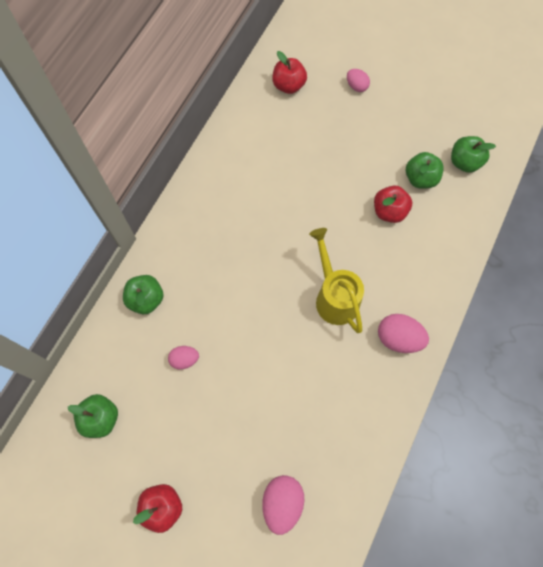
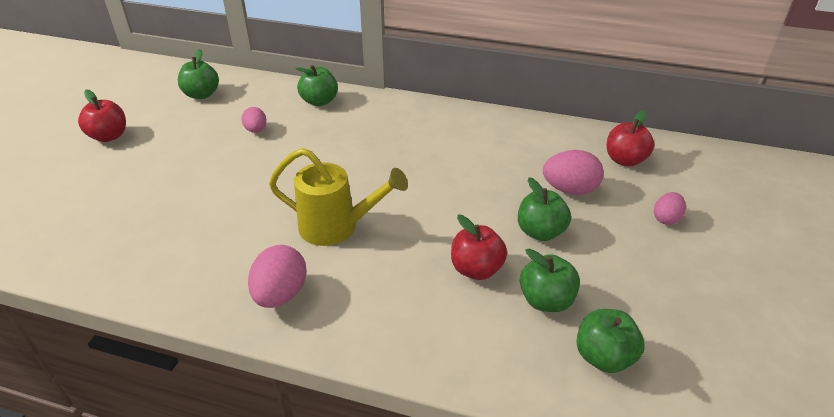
camera: 80 degrees right, 30 degrees down
(282, 503) = (86, 211): pink egg -> pink egg (569, 189)
(334, 297) = (336, 227): yellow watering can -> yellow watering can turned 45 degrees clockwise
(359, 164) = (540, 232): none -> green apple

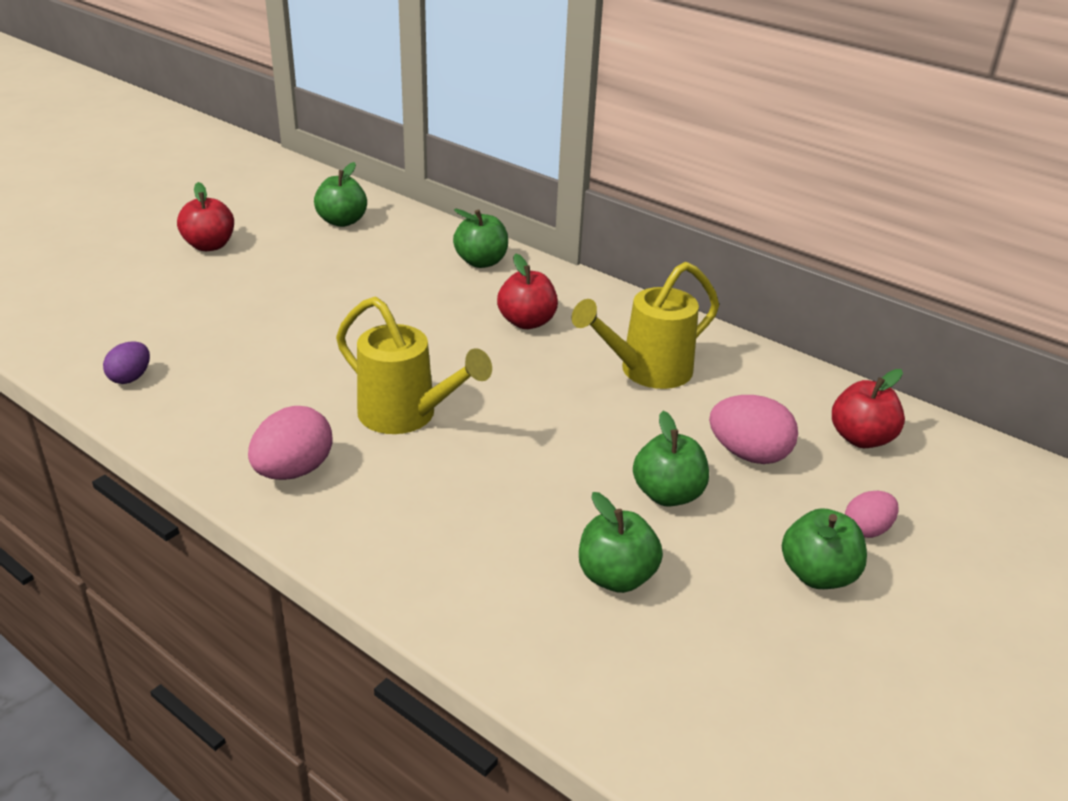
camera: 20 degrees right, 5 degrees down
(106, 258) = (130, 378): none -> purple egg
(256, 130) = (381, 278): pink egg -> none
(474, 151) = (647, 371): none -> yellow watering can
(476, 269) = (549, 513): red apple -> red apple (527, 322)
(603, 357) = (646, 665): green apple -> green apple (817, 575)

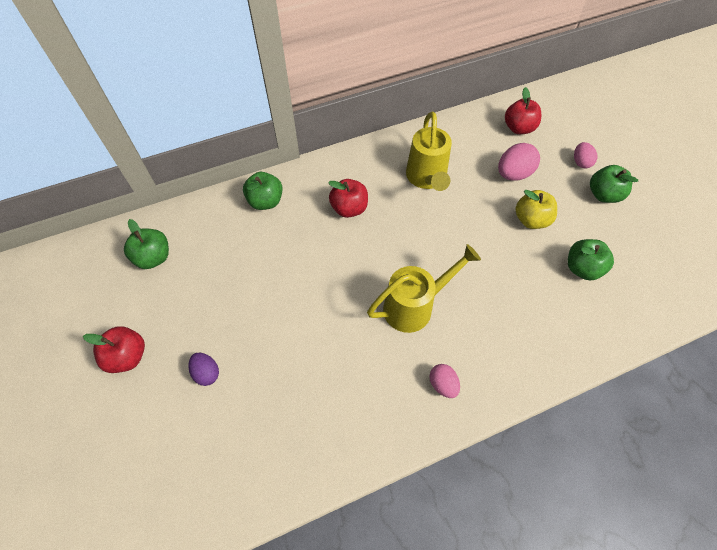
camera: 60 degrees left, 25 degrees up
(130, 378) = (290, 459): purple egg -> purple egg (207, 373)
(294, 471) = (442, 384): pink egg -> pink egg, size x0.61
(668, 494) = (531, 220): green apple -> yellow apple

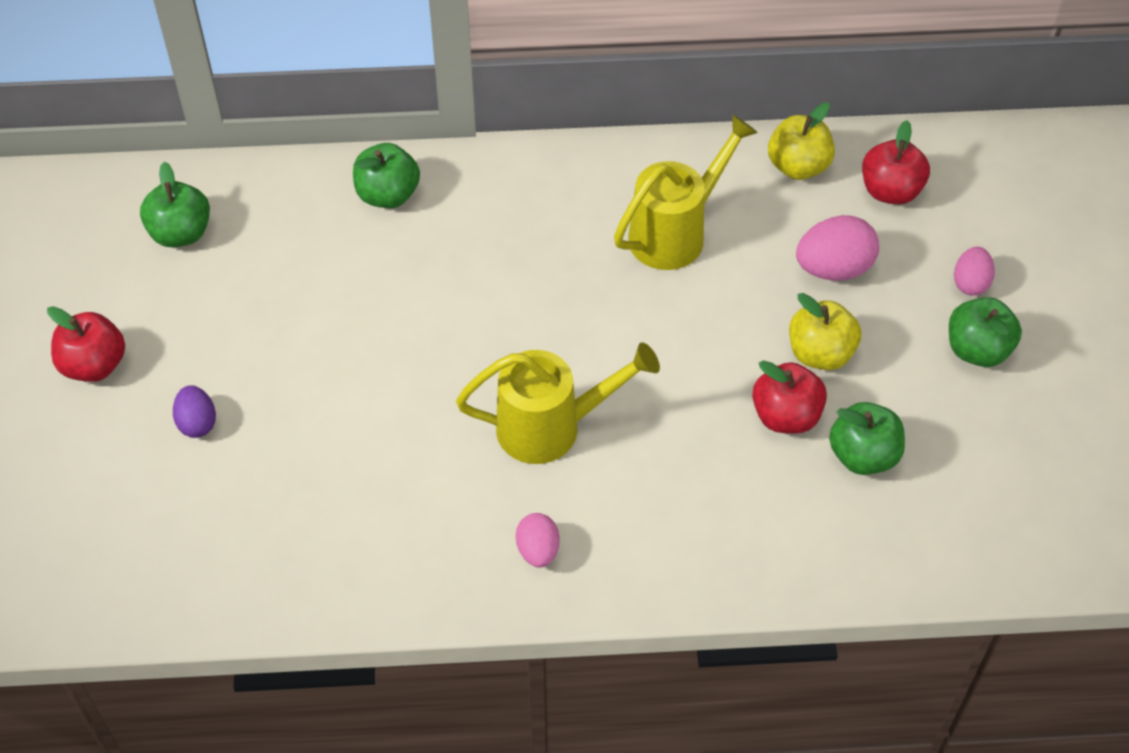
camera: 20 degrees right, 5 degrees down
(349, 208) = (519, 245): red apple -> red apple (786, 416)
(426, 178) = (675, 233): yellow watering can -> yellow watering can turned 150 degrees counterclockwise
(469, 128) = (798, 166): none -> yellow apple

